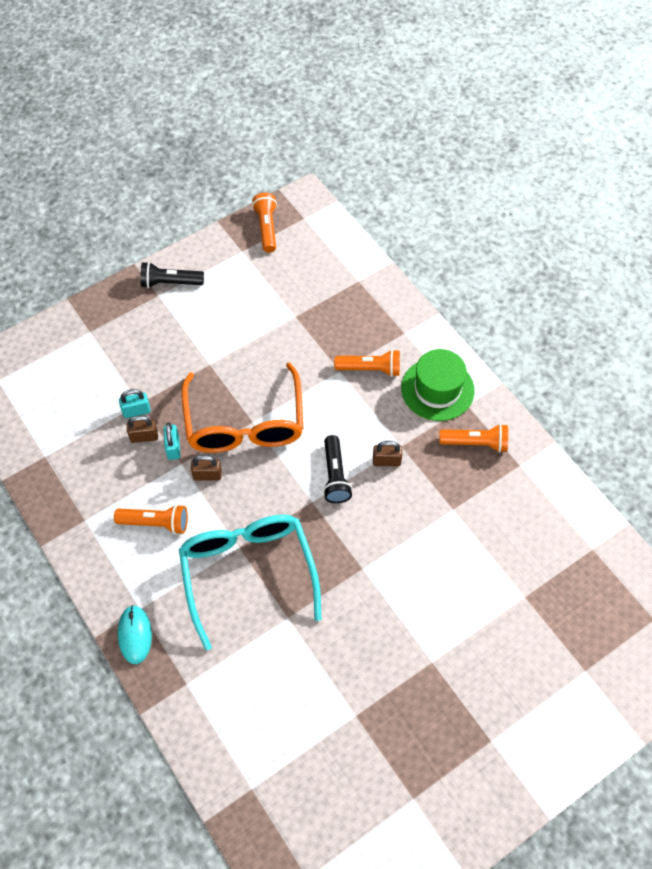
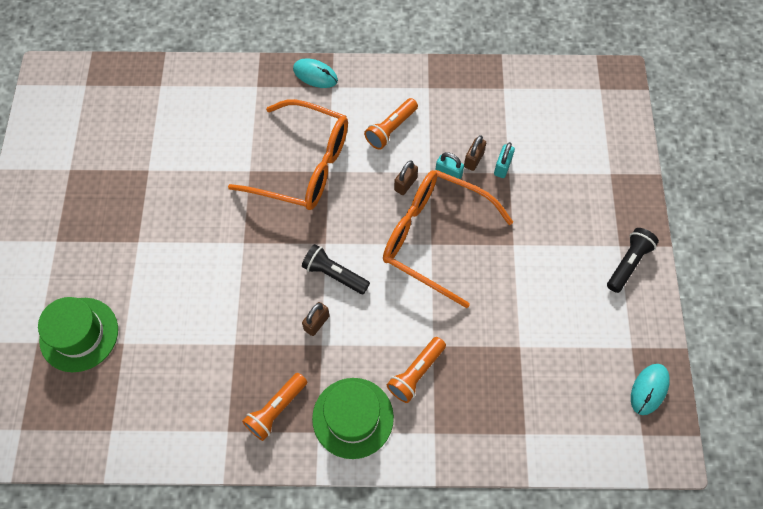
camera: 125 degrees right, 5 degrees up
(248, 572) = (304, 165): turquoise glasses -> orange glasses
(267, 228) = (649, 389): orange flashlight -> turquoise mouse
(549, 640) = (79, 334): none -> green hat

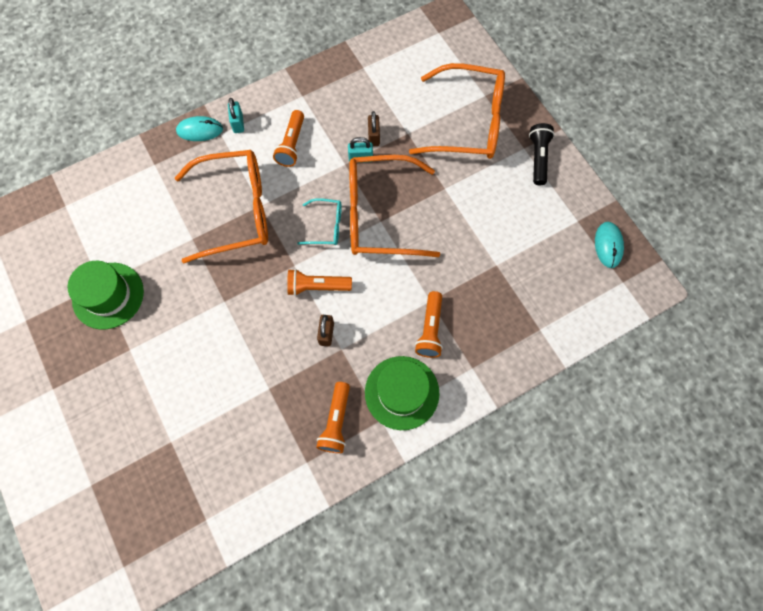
camera: 30 degrees left, 5 degrees up
(79, 334) = (125, 456): green hat -> green hat (108, 295)
(334, 274) = (317, 286): black flashlight -> orange flashlight
(377, 222) = (326, 226): none -> turquoise glasses
(405, 184) = (331, 183): brown padlock -> none
(502, 167) = (400, 131): turquoise padlock -> turquoise padlock (238, 123)
(576, 192) = (468, 123): none -> orange glasses

